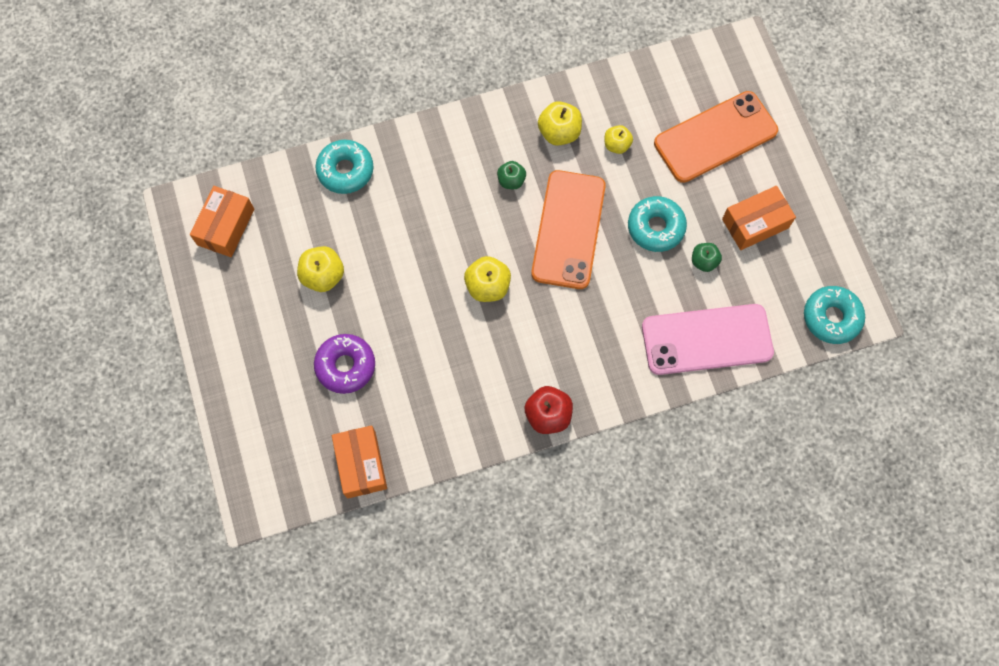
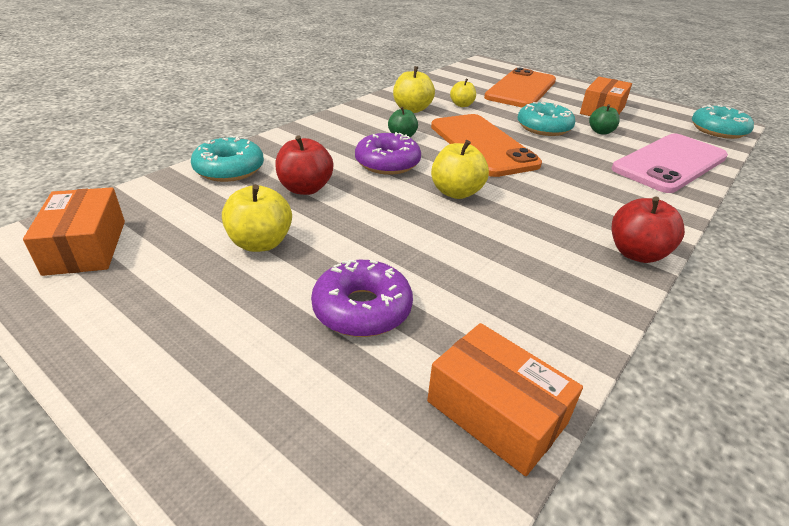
camera: 35 degrees left, 35 degrees down
(384, 225) = (305, 188): none -> red apple
(467, 219) = (387, 163): none -> purple donut

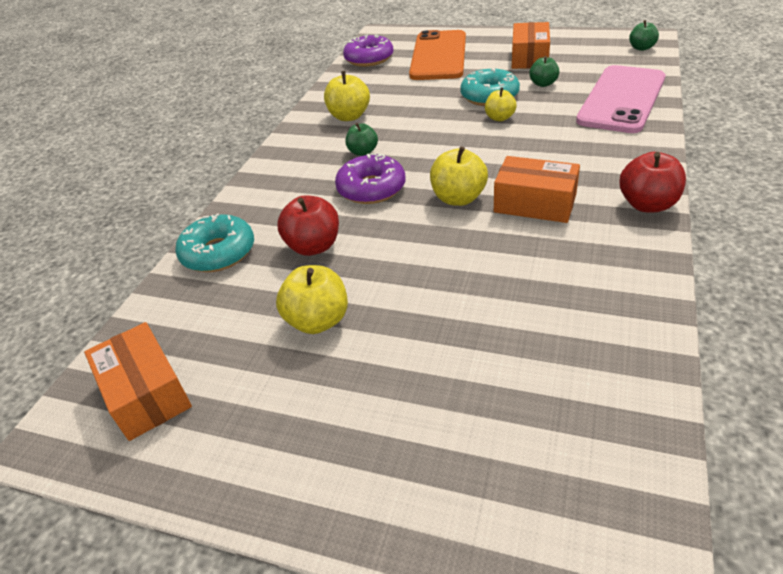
camera: 15 degrees left, 5 degrees up
(362, 309) = (460, 348): purple donut -> purple donut (369, 59)
(462, 105) = (394, 94): yellow apple -> yellow apple (499, 118)
(482, 145) = (446, 136): orange phone -> none
(496, 412) = (628, 392): orange box -> orange box (535, 203)
(718, 130) = (641, 48): turquoise donut -> green apple

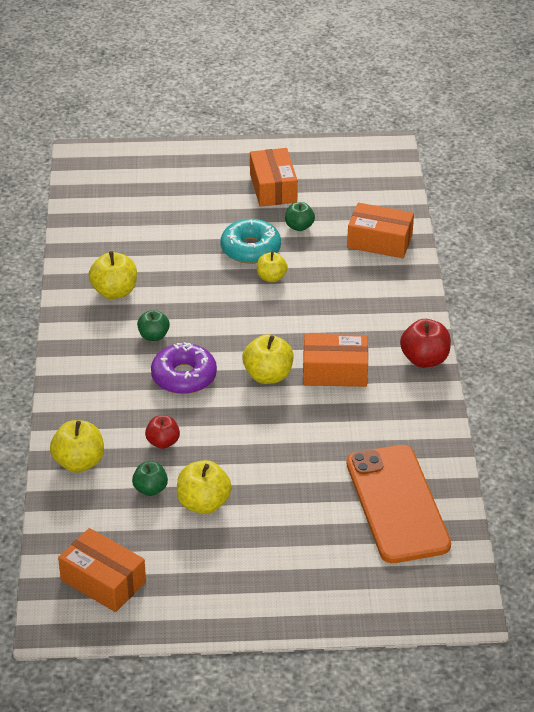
camera: 25 degrees left, 0 degrees up
(218, 252) = (79, 462): turquoise donut -> yellow apple
(314, 246) = (163, 442): red apple -> red apple, size x0.65
(369, 59) = (91, 203): purple donut -> none
(439, 56) = (171, 192): orange phone -> orange phone (397, 504)
(621, 99) = (379, 241): pink phone -> orange box
(641, 48) = (384, 165): green apple -> green apple (150, 489)

